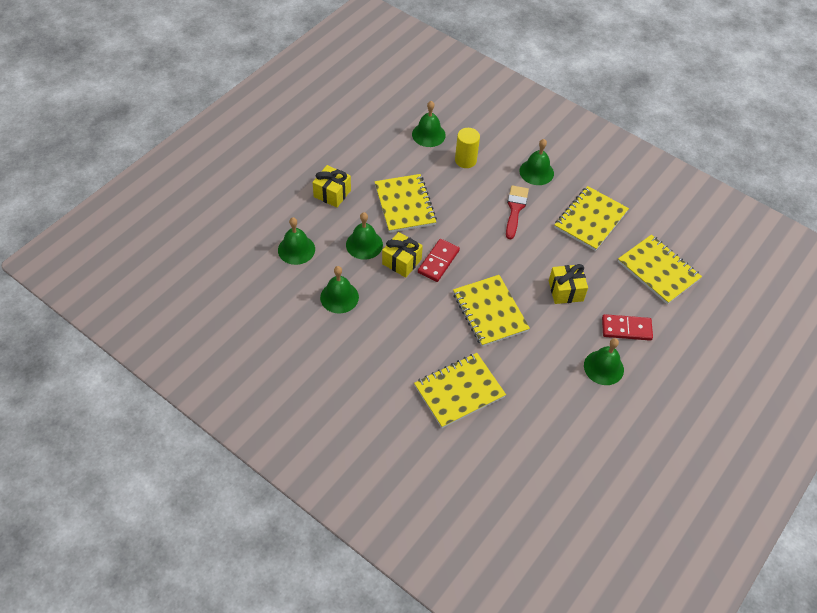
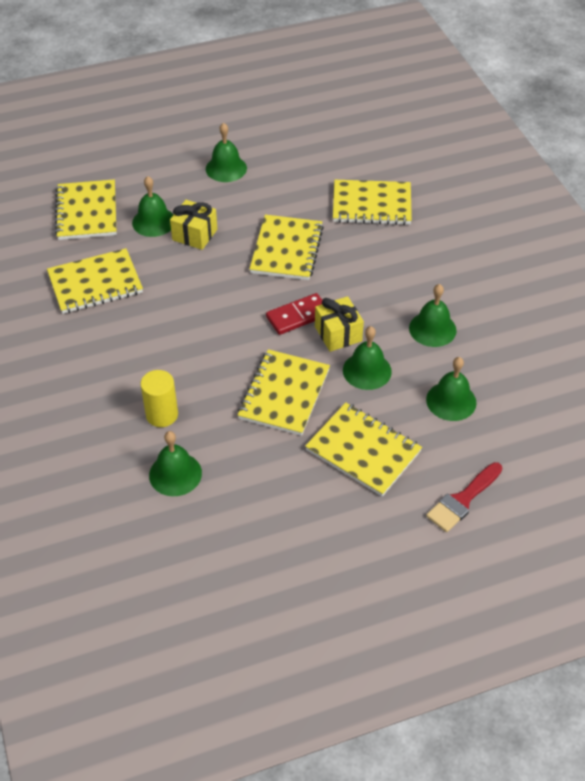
camera: 145 degrees left, 5 degrees down
(332, 193) = (363, 451): yellow gift -> yellow notebook
(515, 209) = (162, 330): red brush -> red brush (463, 499)
(536, 172) = (94, 360): green bell -> green bell (153, 222)
(626, 329) = (173, 184): red domino -> none

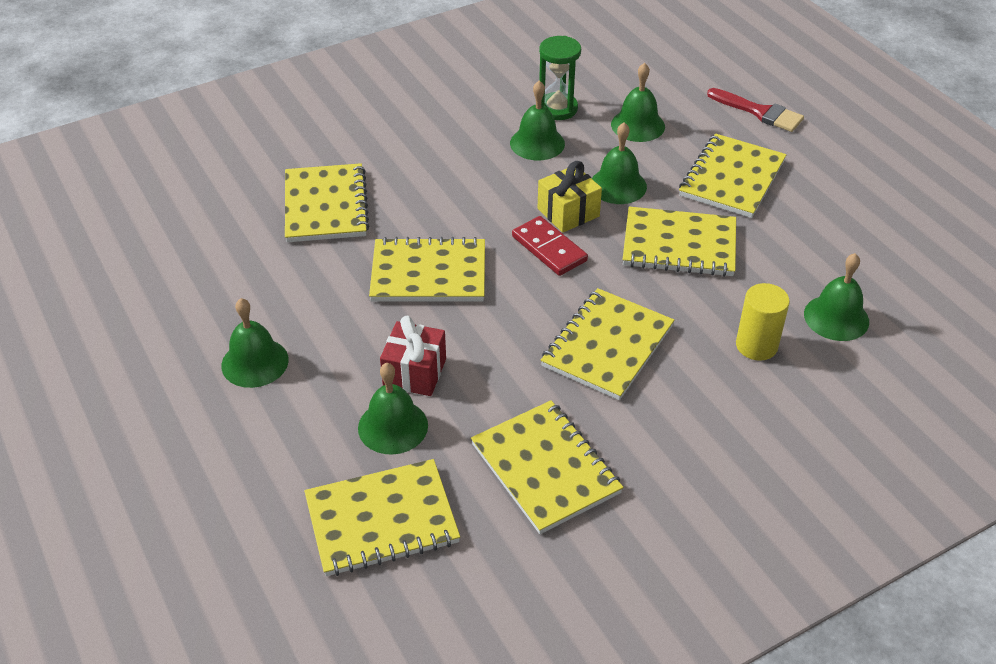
camera: 100 degrees left, 5 degrees down
(188, 330) = (607, 346): none -> yellow notebook
(195, 234) = (414, 372): yellow gift -> red gift
(482, 350) = (557, 109): none -> green hourglass

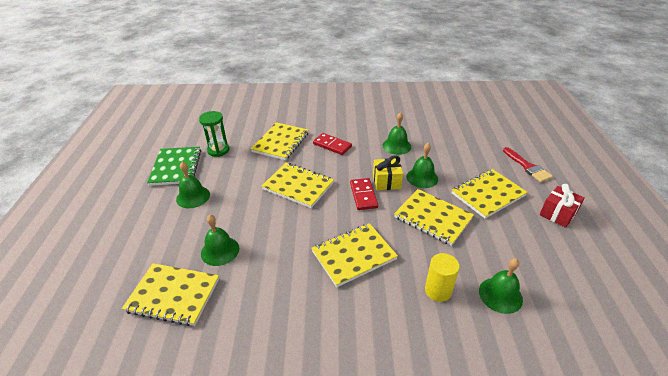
camera: 30 degrees right, 5 degrees down
(164, 324) = (176, 167): none -> green notebook
(414, 372) = (252, 229): red gift -> red gift (557, 214)
(425, 179) = (332, 145): none -> red domino
(546, 468) = (269, 307): yellow notebook -> none
(557, 109) = (418, 134): green hourglass -> green hourglass (218, 150)
(638, 125) = (454, 153): green bell -> none

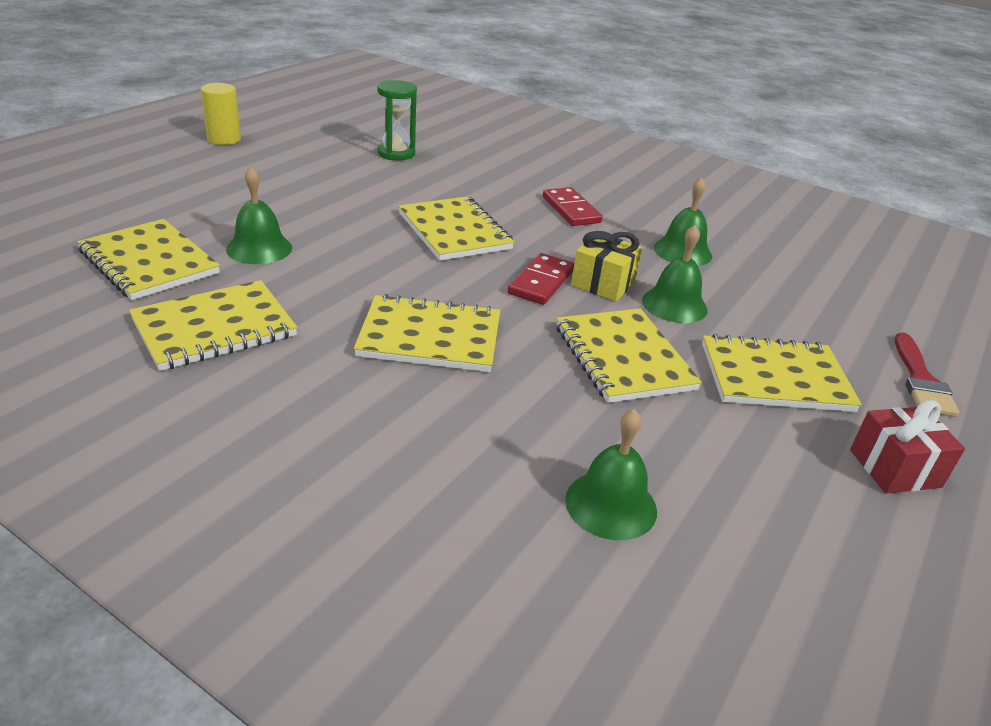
camera: 30 degrees right, 5 degrees down
(176, 167) = (319, 149): green notebook -> none
(193, 197) = (300, 184): green bell -> none
(281, 142) = (495, 178): yellow notebook -> yellow notebook (214, 328)
(438, 290) = (506, 441): yellow cylinder -> yellow cylinder (224, 139)

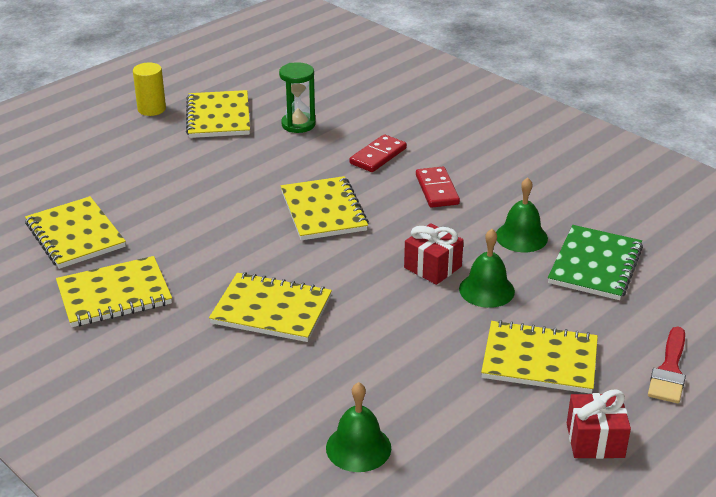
camera: 15 degrees right, 0 degrees up
(259, 248) = (160, 224): green bell -> none
(541, 282) = (380, 264): red domino -> red domino (378, 156)
(603, 284) = (432, 267): yellow gift -> red gift
(623, 358) = (419, 336): yellow notebook -> yellow notebook (218, 117)
(774, 276) = (595, 265): none -> green notebook

